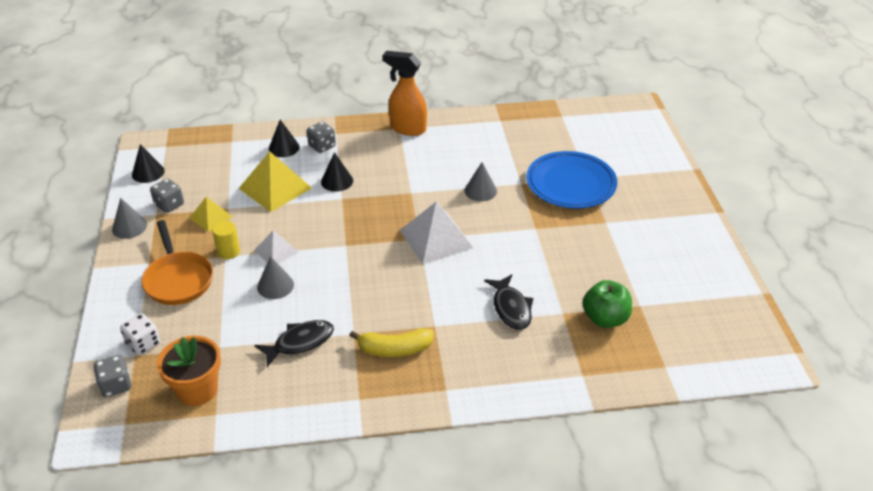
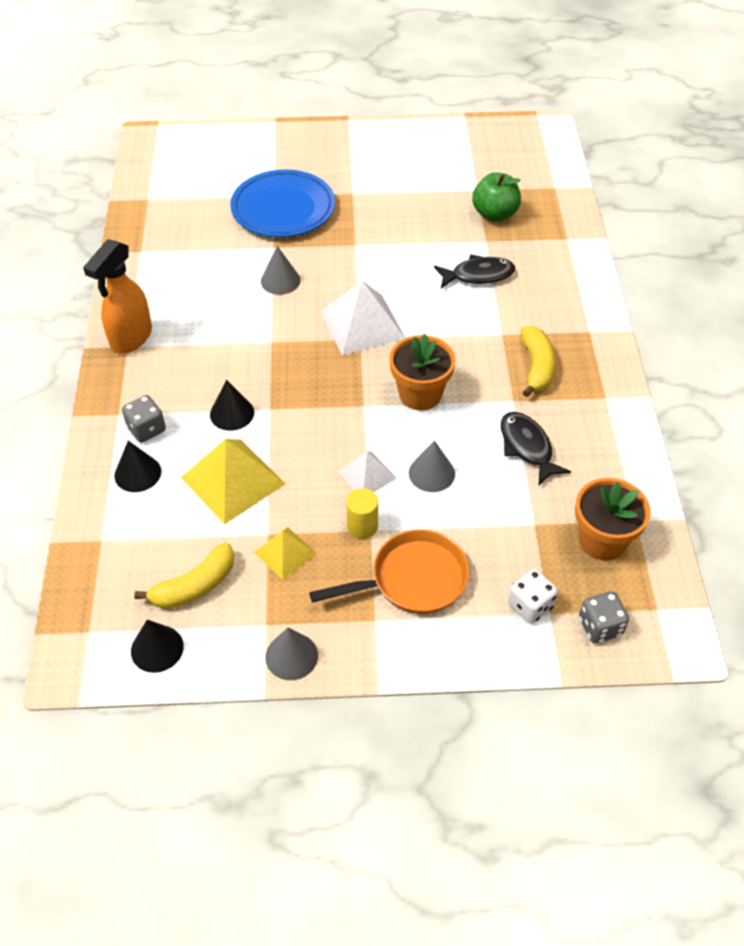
camera: 85 degrees left, 10 degrees up
(169, 205) = (247, 608): grey dice -> none
(190, 181) = (194, 586): none -> yellow banana
(358, 276) = (420, 394): none -> orange flower pot

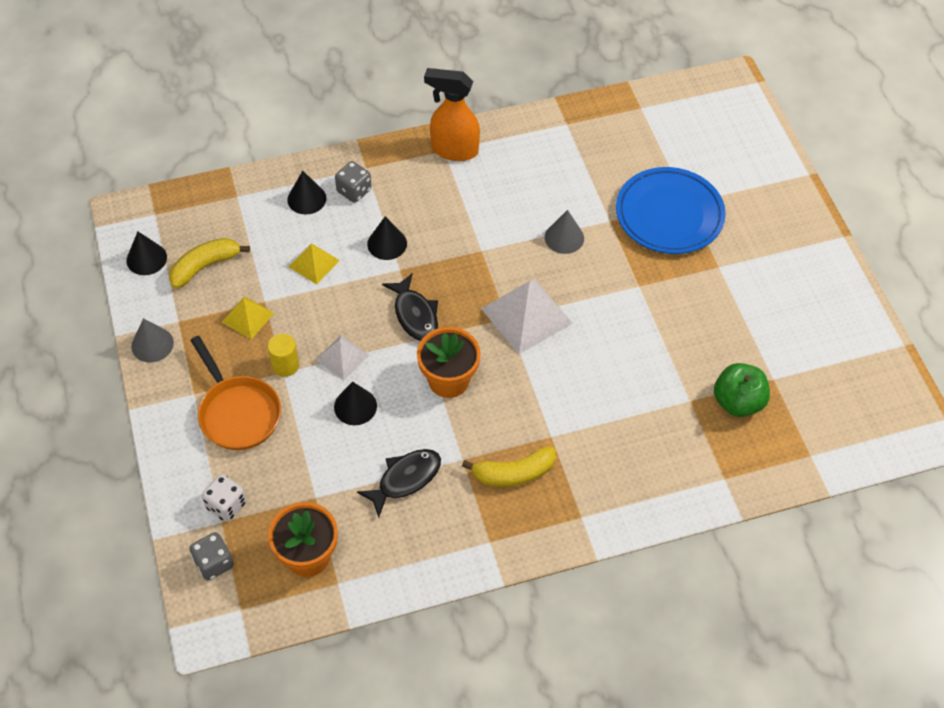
camera: 75 degrees right, 5 degrees up
(194, 586) = (205, 266): yellow banana -> yellow banana turned 105 degrees clockwise
(233, 480) = (314, 263): yellow pyramid -> yellow pyramid, size x0.57
(431, 473) = (355, 406): grey cone -> black cone
(478, 275) = (631, 402): black fish -> black fish (415, 314)

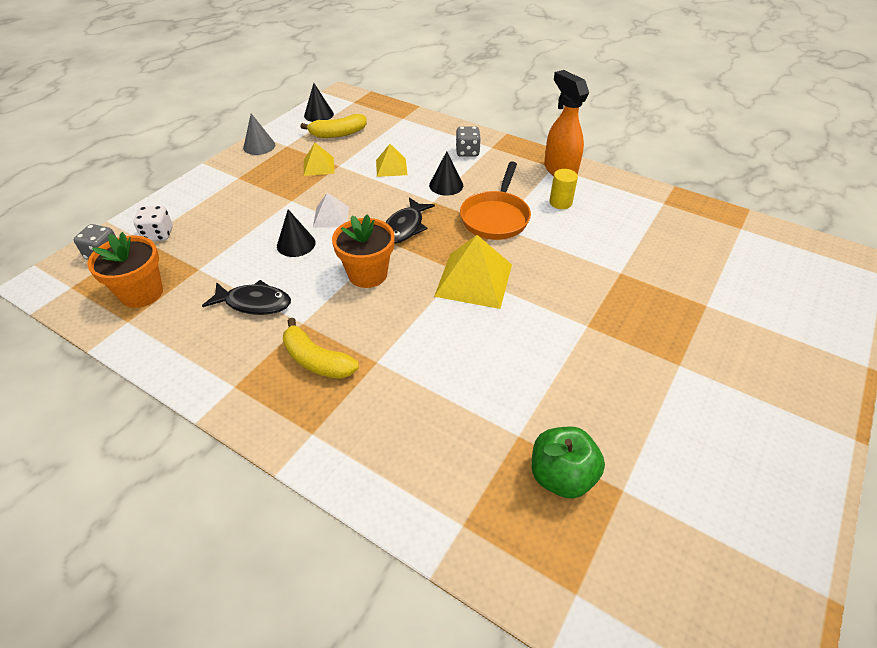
camera: 50 degrees right, 10 degrees down
(205, 266) = (338, 134): yellow banana -> yellow banana turned 150 degrees clockwise
(237, 412) = (239, 200): orange pan -> orange pan (495, 217)
(285, 365) = (298, 198): yellow cylinder -> yellow cylinder (560, 202)
(306, 199) = (435, 140): black cone -> none
(526, 315) = (474, 280): white pyramid -> yellow pyramid
(564, 237) = (569, 258): grey cone -> none
(669, 215) = (678, 301): blue plate -> none

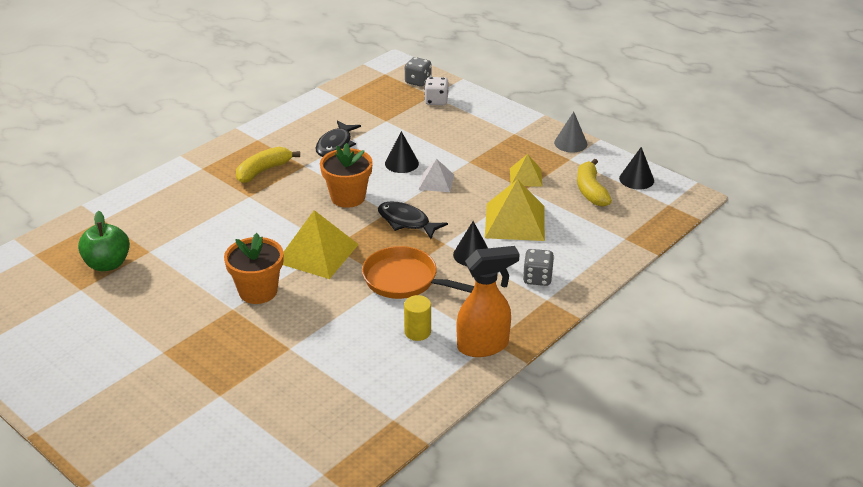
camera: 100 degrees right, 10 degrees down
(142, 293) = (366, 100): orange flower pot -> orange flower pot (258, 291)
(391, 167) = (515, 221): yellow pyramid -> yellow pyramid, size x1.76

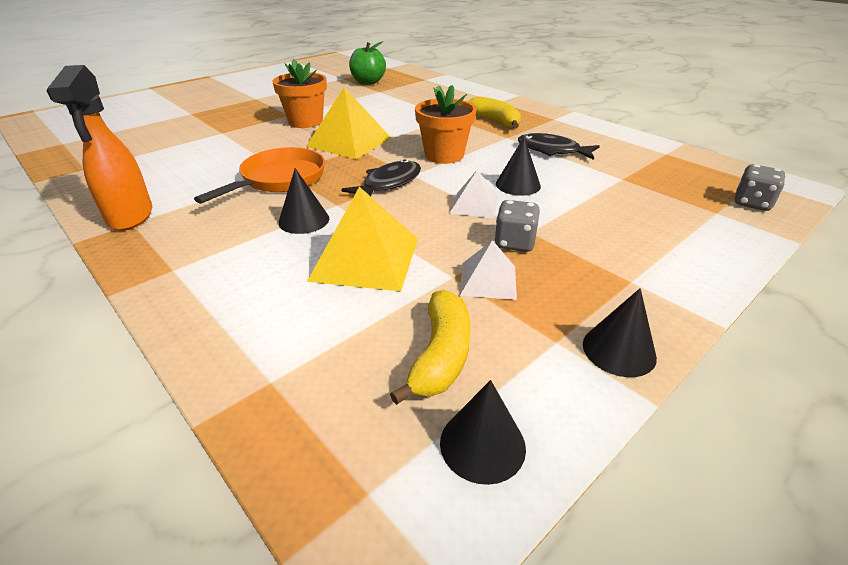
camera: 95 degrees right, 0 degrees up
(417, 332) = (190, 183): yellow cylinder -> none
(436, 101) = (700, 215): white dice -> none
(525, 177) = (488, 280): yellow pyramid -> white pyramid
(537, 278) = (222, 266): grey dice -> grey dice (514, 242)
(570, 143) = (619, 350): grey cone -> black cone
(591, 191) = (440, 355): yellow banana -> yellow banana turned 105 degrees clockwise

